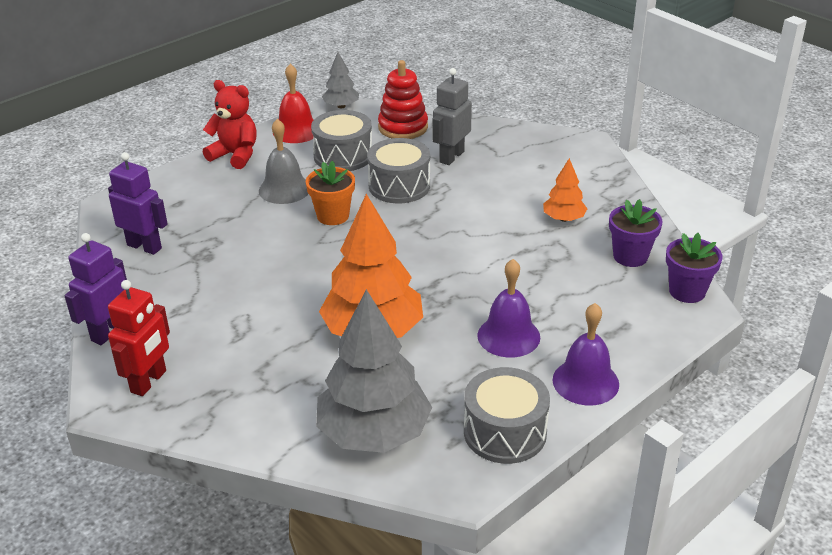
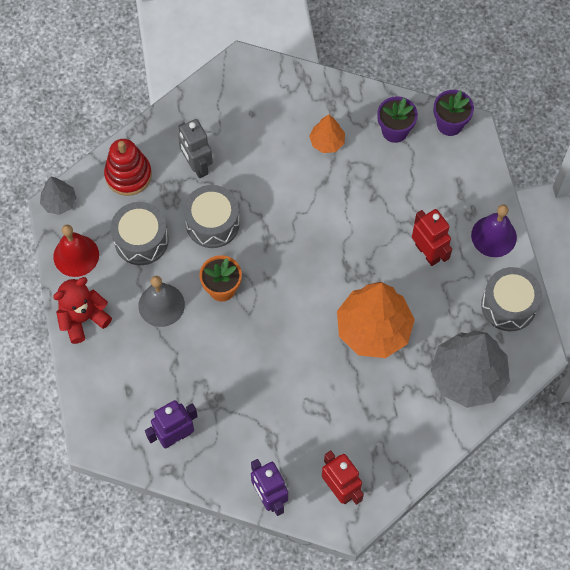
camera: 60 degrees left, 30 degrees up
(508, 336) = (427, 252): purple bell -> red robot

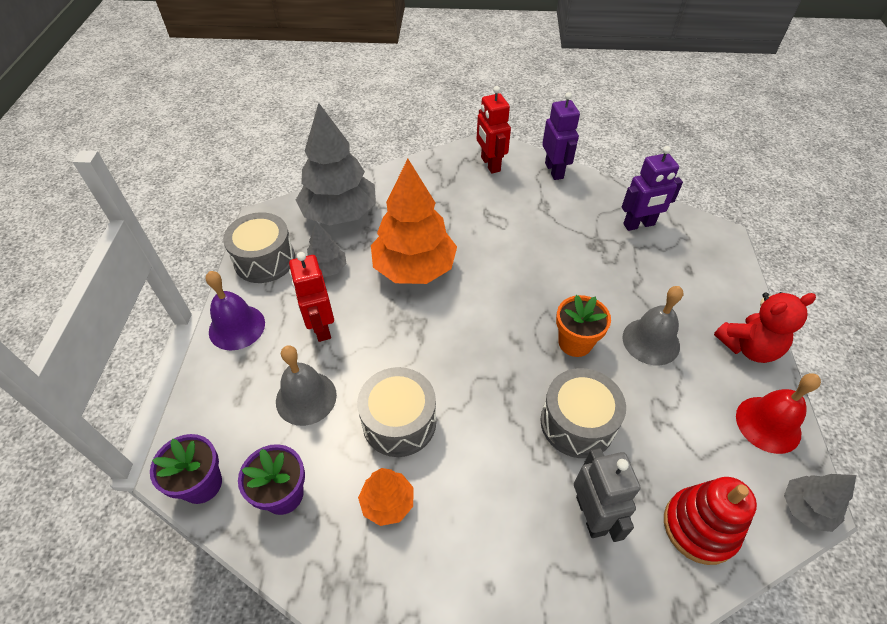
camera: 165 degrees left, 15 degrees down
(141, 240) = (677, 423): grey drum -> grey drum (399, 422)
(411, 194) = (306, 398): none -> grey bell
(449, 309) = (327, 269): none -> grey tree

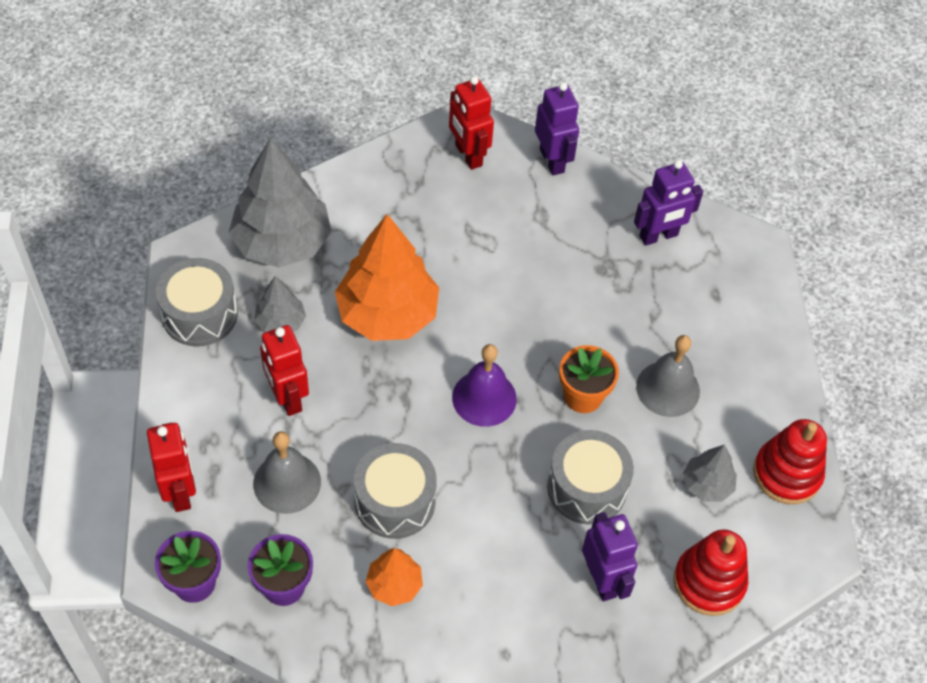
camera: 10 degrees left, 5 degrees up
(211, 399) = (180, 492): none -> red robot
(237, 327) = (187, 405): purple bell -> purple bell (484, 398)
(591, 515) = (602, 580): grey robot -> purple robot
(748, 347) = (775, 388): red teddy bear -> none
(768, 424) = (787, 473): red bell -> red stacking toy
(806, 508) = (814, 556): grey tree -> grey tree (707, 485)

